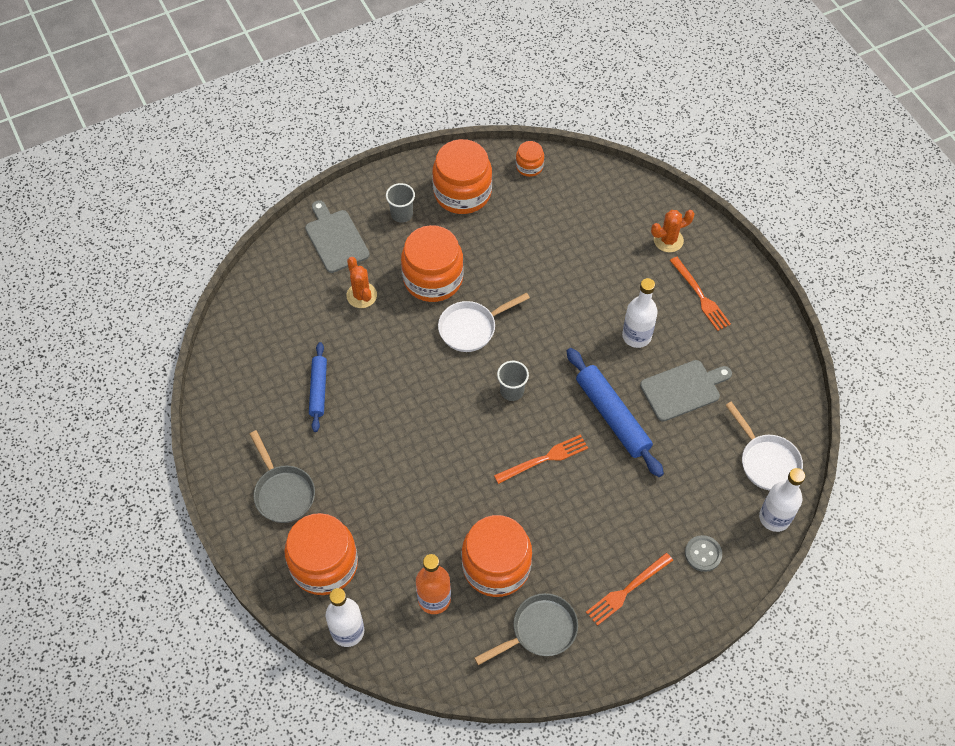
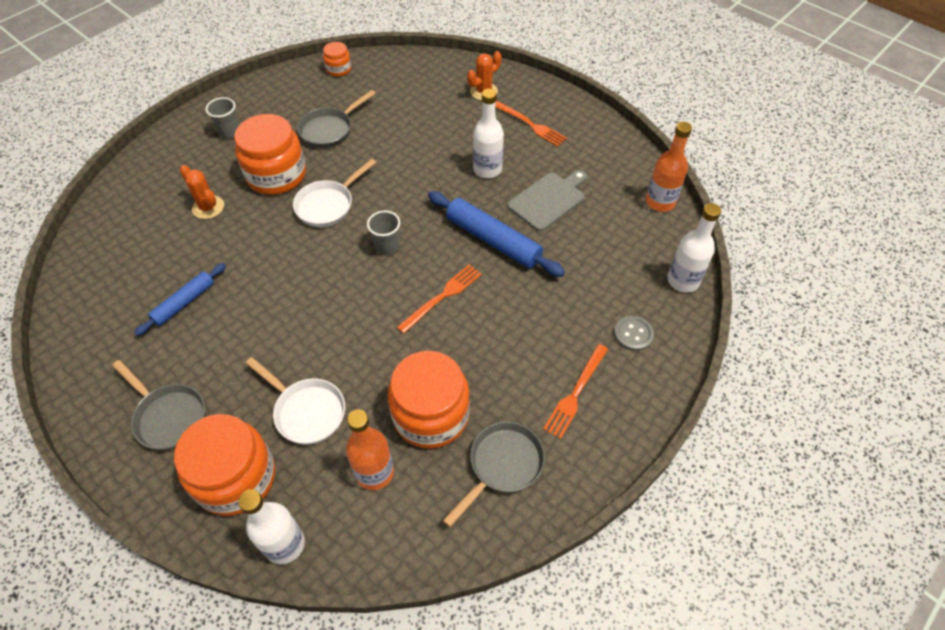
camera: 20 degrees left, 5 degrees down
(318, 390) = (184, 303): blue rolling pin -> blue rolling pin turned 60 degrees clockwise
(335, 239) = (168, 168): grey cutting board -> none
(462, 192) = (283, 102): orange jar -> none
(498, 241) = (329, 130): none -> grey pan
(766, 461) = (651, 236): white pan -> white pan (306, 411)
(792, 427) = (660, 202): none -> orange bottle

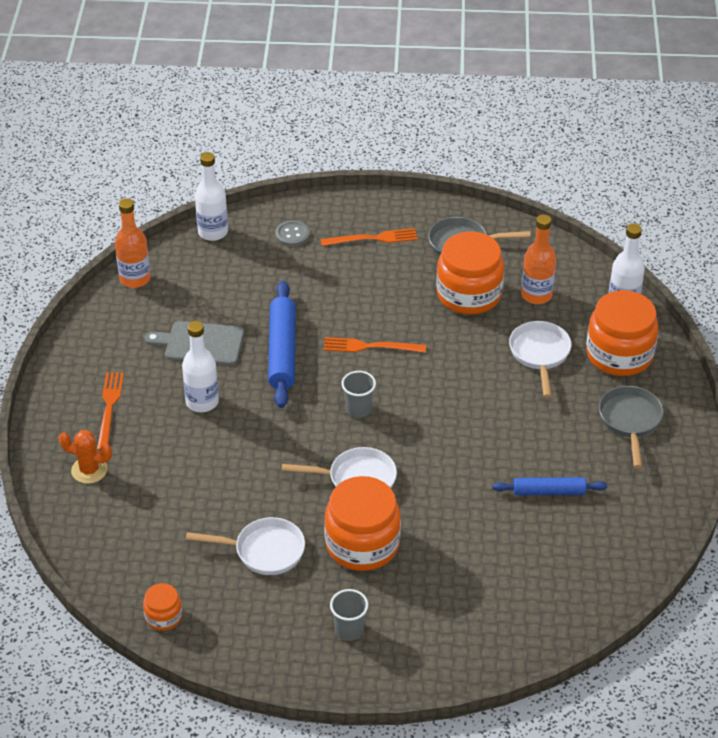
camera: 130 degrees left, 10 degrees down
(208, 207) = (450, 561): orange cactus -> none
(329, 130) = (264, 551): grey pan -> white pan

